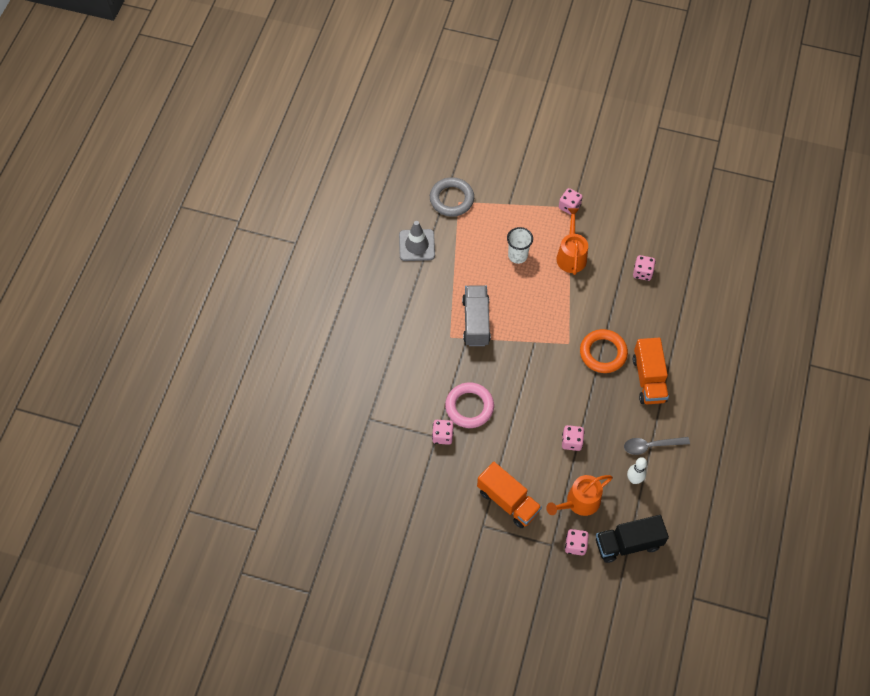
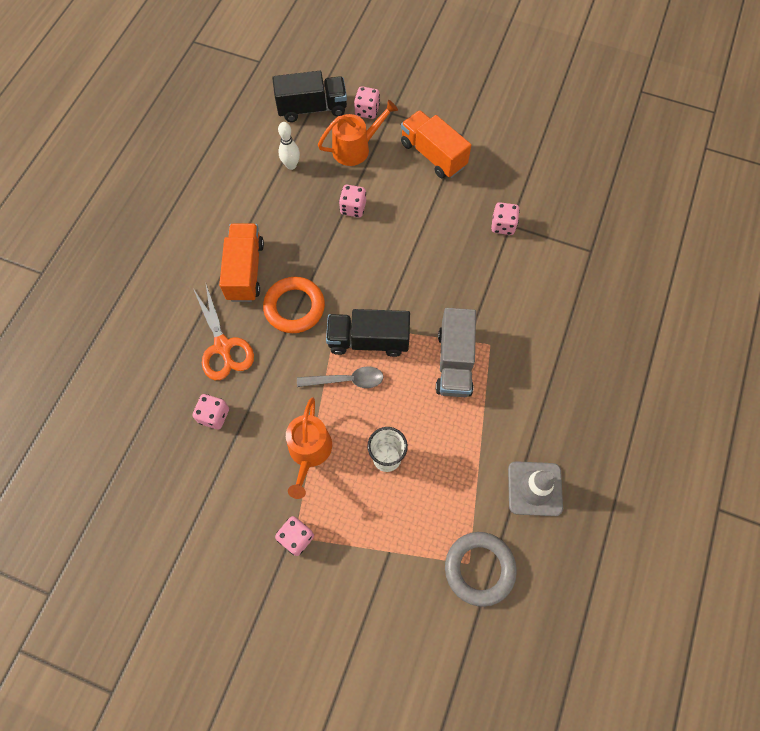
camera: 175 degrees left, 5 degrees up
(469, 407) = (469, 255): pink ring -> none
(542, 332) = (368, 340): none -> black truck
(650, 319) = (223, 347): none -> orange scissors
(651, 446) = (263, 197): grey spoon -> grey spoon (346, 380)

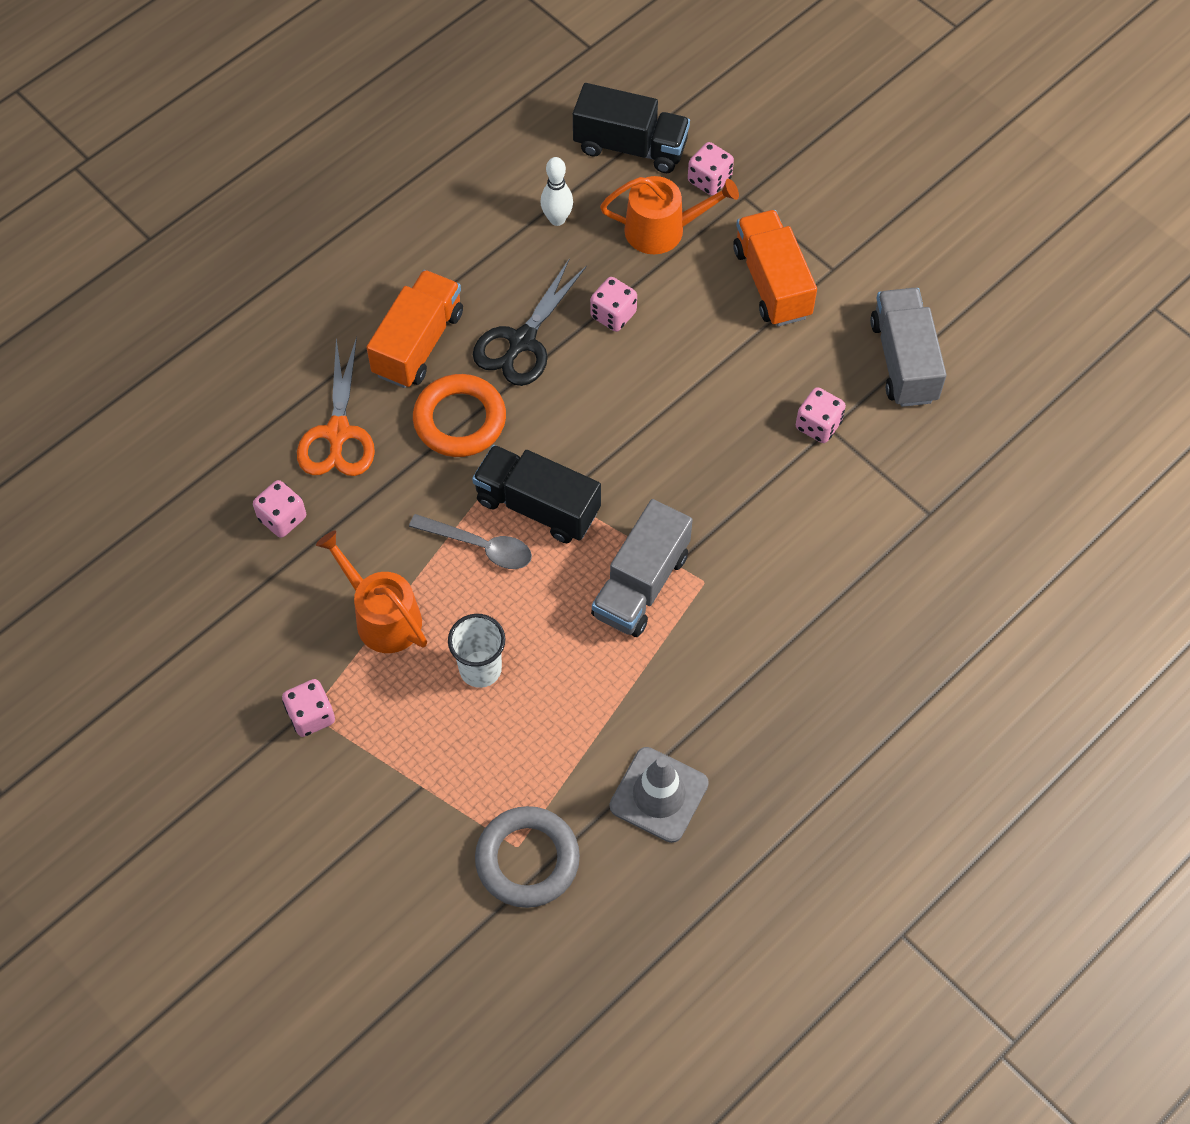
camera: 25 degrees right, 5 degrees down
(307, 245) = (522, 341): none -> black scissors
(309, 451) = (382, 617): orange watering can -> orange watering can turned 105 degrees clockwise
(529, 170) = (903, 361): none -> grey truck

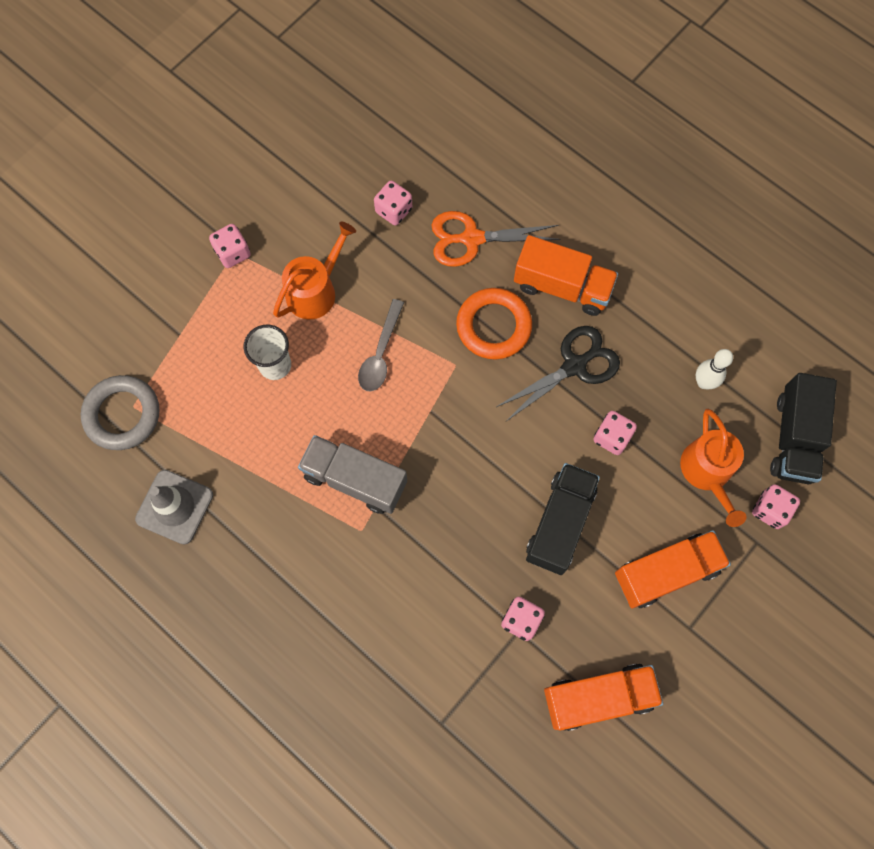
camera: 85 degrees right, 10 degrees up
(522, 341) = (574, 366): black scissors -> black scissors turned 120 degrees clockwise
(537, 506) = (420, 393): black truck -> black truck (560, 523)
(903, 361) = (598, 697): grey truck -> orange truck

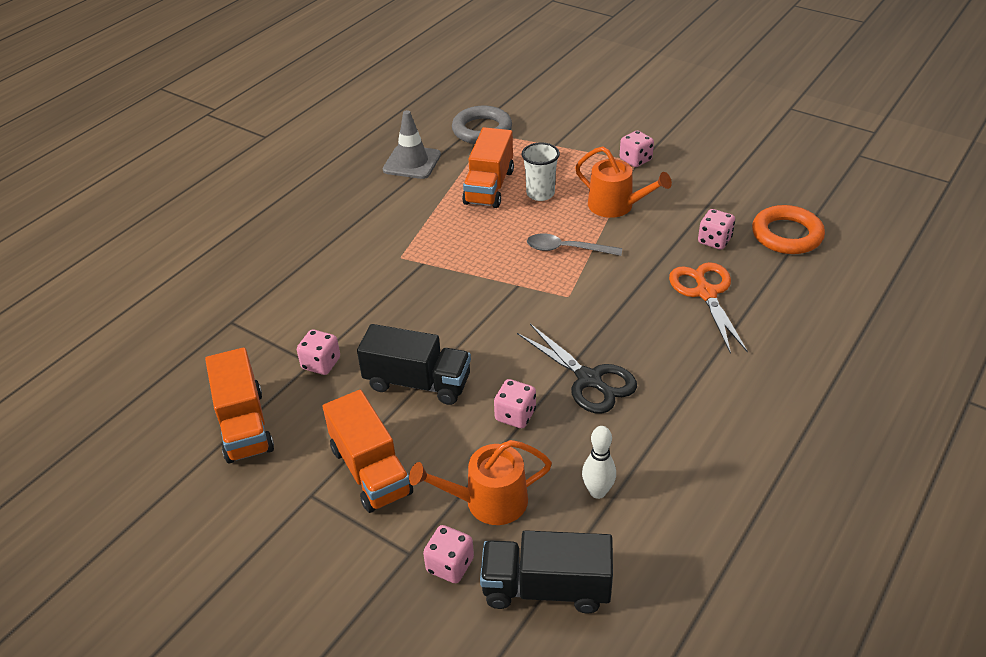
camera: 85 degrees right, 30 degrees down
(355, 480) = (445, 248): grey truck -> none
(493, 326) = (616, 317): orange ring -> orange ring (786, 235)
(562, 286) = (677, 363): orange truck -> orange truck (489, 187)

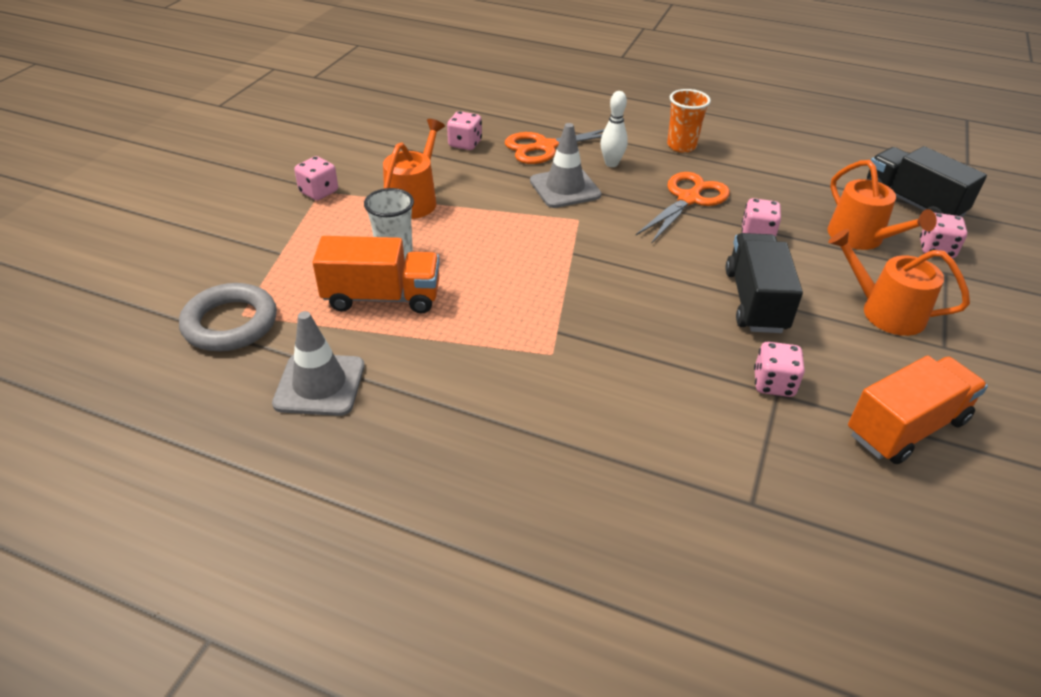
camera: 105 degrees left, 0 degrees up
(371, 471) = (885, 312): orange truck -> orange watering can
(546, 588) = (912, 203): black truck -> black truck turned 150 degrees clockwise
(567, 249) = (500, 226): grey spoon -> none
(589, 380) = (689, 199): black scissors -> orange scissors
(597, 492) = (807, 187): white bowling pin -> white bowling pin (611, 164)
(623, 295) = (565, 188): none -> grey traffic cone
(704, 402) = (681, 146): none -> orange cup
(786, 235) = (448, 111): orange ring -> none

